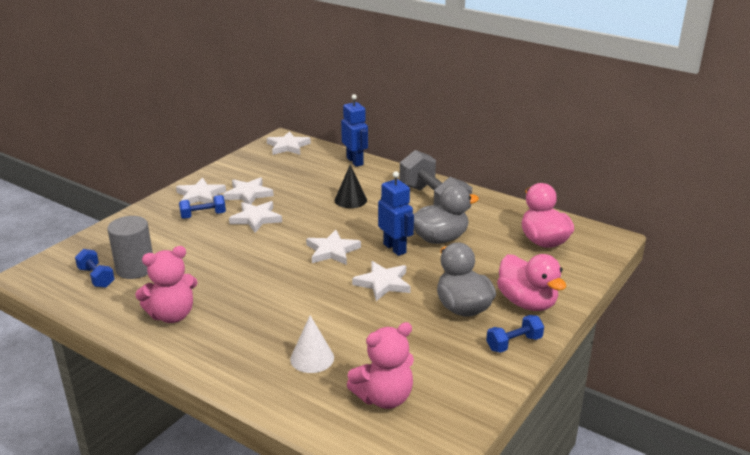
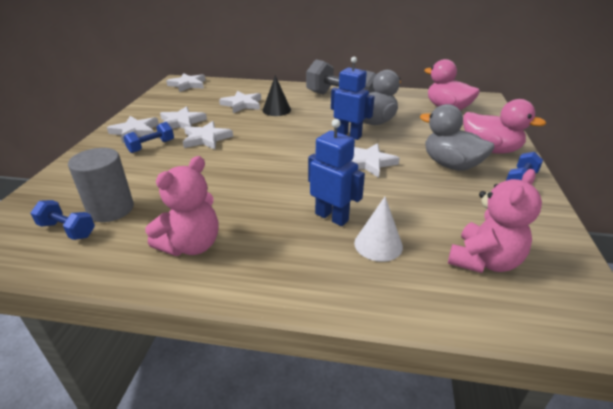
camera: 25 degrees left, 5 degrees up
(332, 251) = (299, 148): white star -> white star (242, 104)
(355, 161) = (253, 85): blue robot -> blue robot (332, 217)

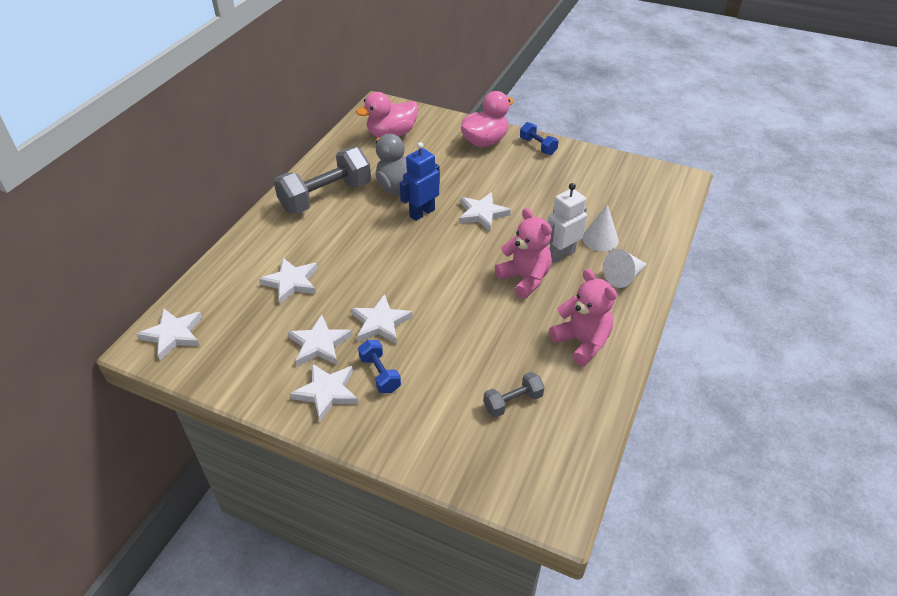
camera: 75 degrees left, 10 degrees up
(67, 230) = (541, 433): blue dumbbell -> none
(111, 209) = (513, 402): grey cylinder -> grey dumbbell
(276, 110) = (327, 254): black cone -> none
(314, 271) = (623, 277): none -> white cone
(332, 217) = (561, 255): blue robot -> white robot
(451, 165) = (502, 170): grey duck -> none
(483, 261) = (625, 198): pink teddy bear -> pink teddy bear (525, 279)

